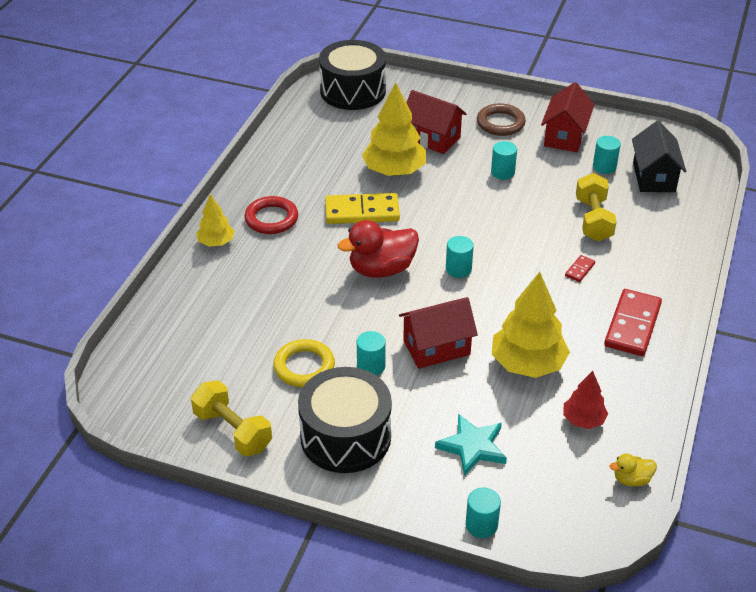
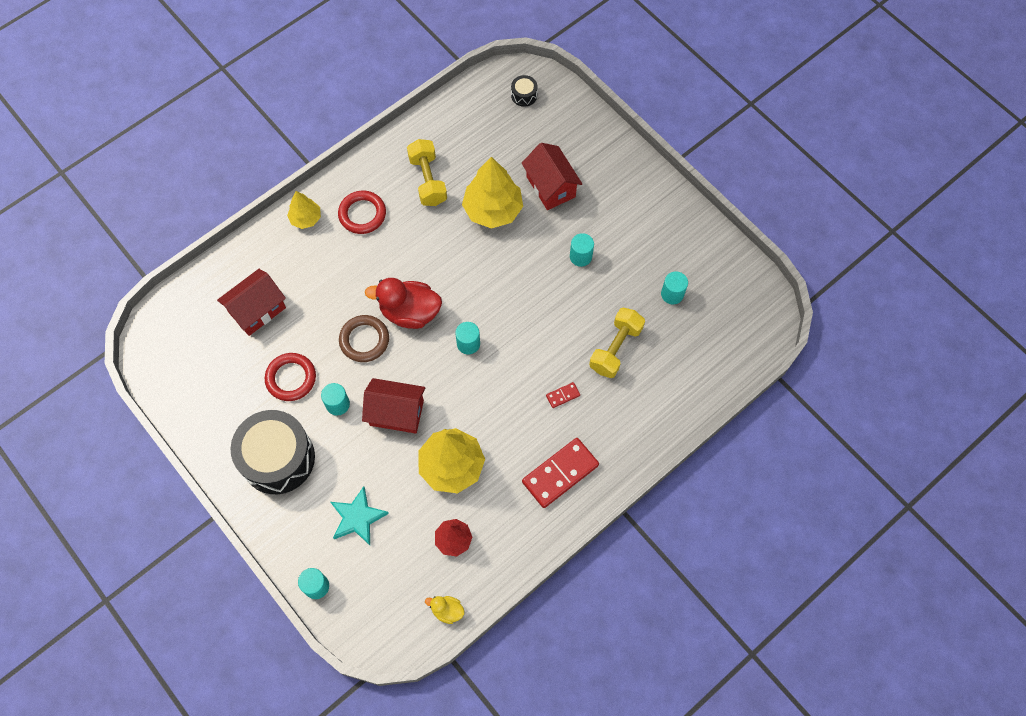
camera: 30 degrees right, 25 degrees up
(233, 431) = (207, 410): yellow dumbbell -> yellow dumbbell (428, 180)
(304, 367) = (291, 378): yellow ring -> red ring
(353, 91) = (524, 95): black drum -> black drum, size x0.41
(362, 212) = (436, 242): yellow domino -> none
(500, 123) = (622, 197): brown ring -> brown ring (364, 340)
(565, 136) = (666, 241): red house -> red house (257, 310)
(653, 177) = (705, 328): black house -> none

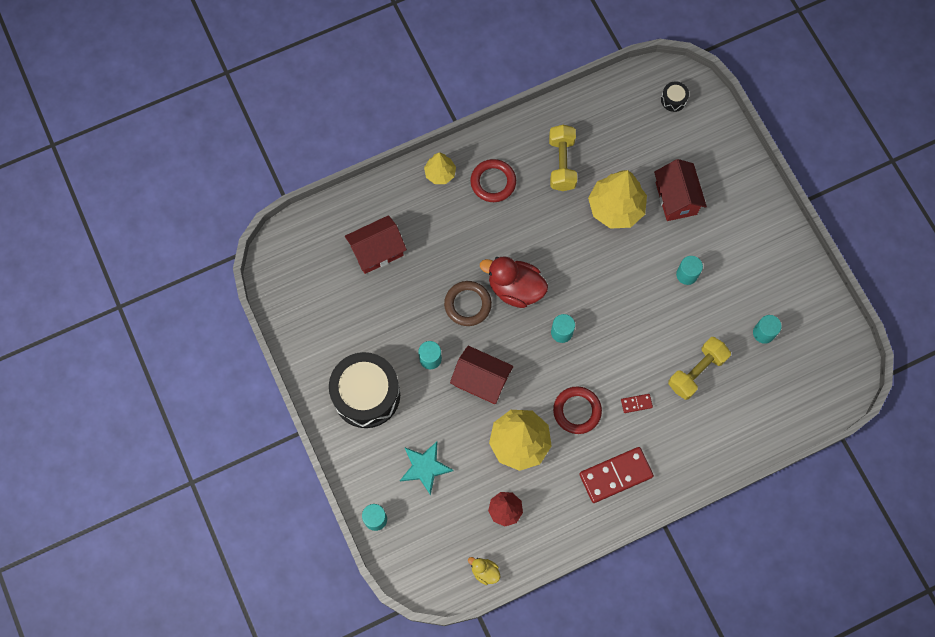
camera: 15 degrees right, 5 degrees up
(291, 378) = (394, 323): red ring -> red ring (577, 411)

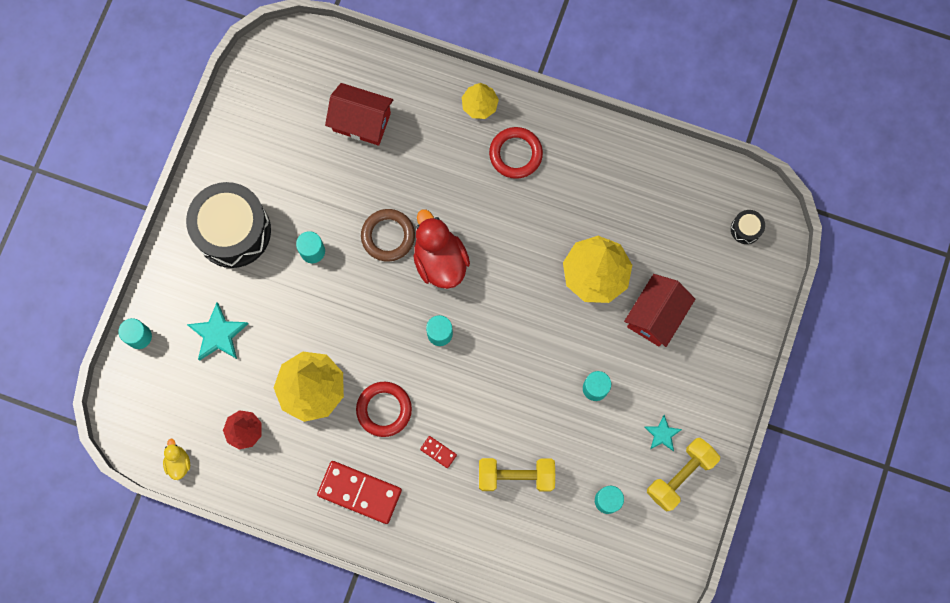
camera: 45 degrees right, 5 degrees up
(481, 380) = (334, 309): red house -> none
(562, 164) = (590, 193): yellow dumbbell -> yellow dumbbell (680, 476)
(753, 263) = (662, 434): none -> turquoise star

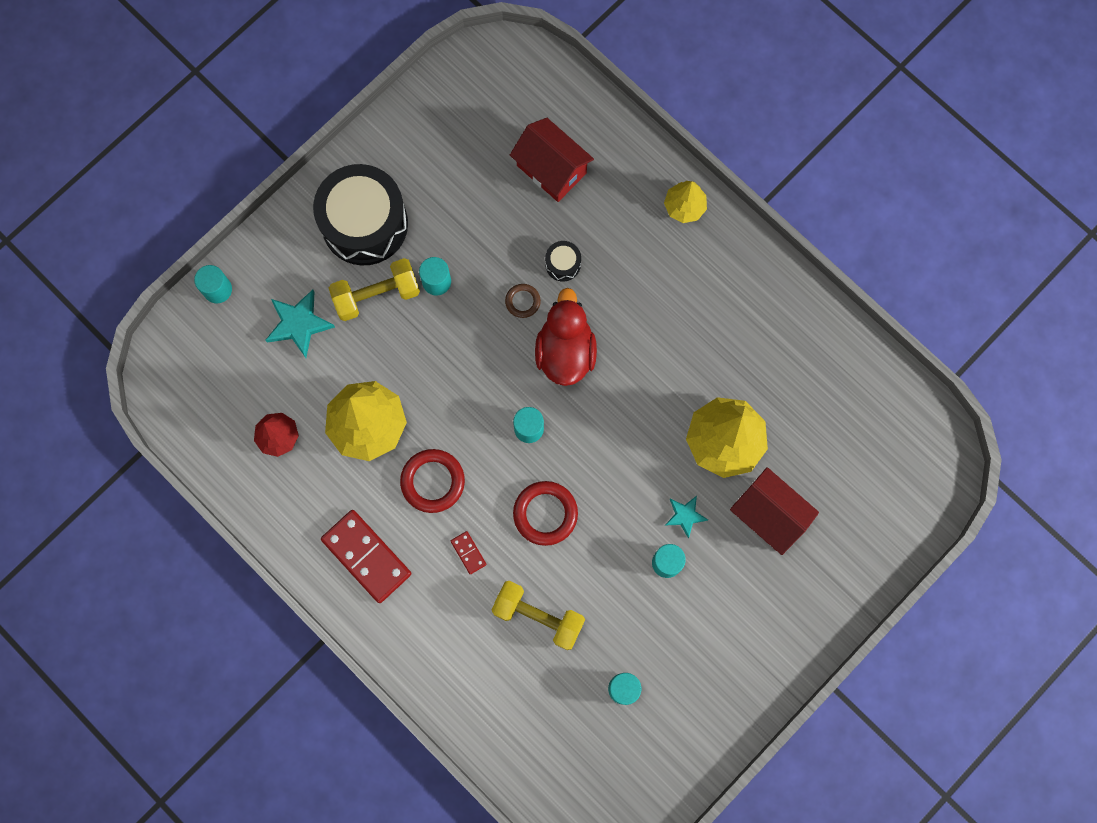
camera: 25 degrees right, 0 degrees up
(178, 462) = (196, 438): yellow duck -> none
(388, 236) = (522, 301): brown ring -> brown ring, size x0.57
(515, 154) = (698, 275): red ring -> red ring (545, 514)
(655, 315) = (768, 515): red house -> red house turned 75 degrees clockwise
(662, 434) = (716, 645): turquoise star -> turquoise star (685, 516)
(680, 476) = (715, 699): yellow dumbbell -> yellow dumbbell (377, 295)
(746, 229) = (911, 467): black drum -> black drum (563, 264)

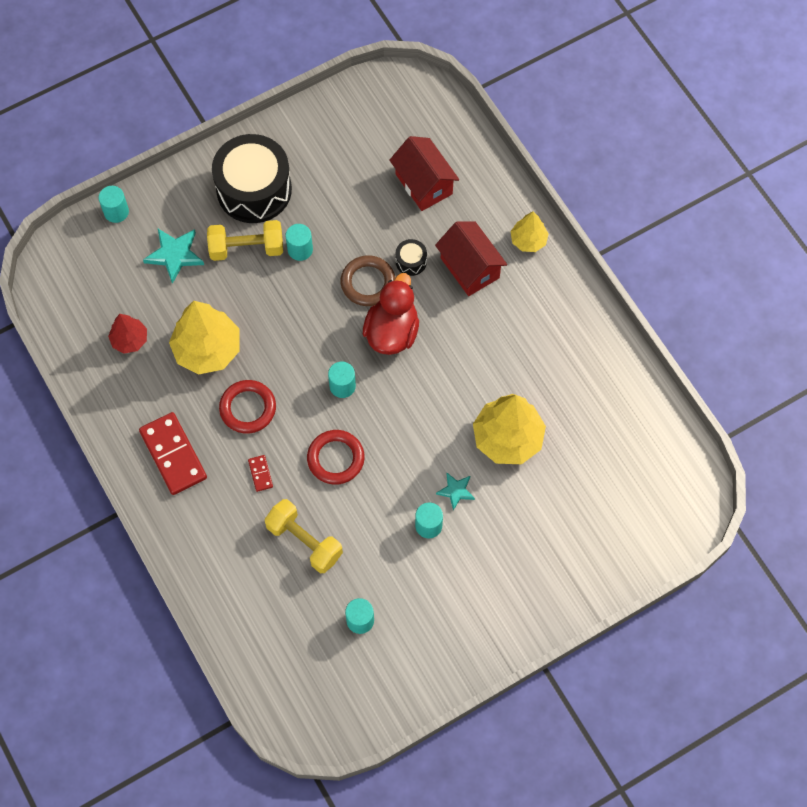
camera: 15 degrees right, 10 degrees down
(522, 301) = (368, 283): brown ring -> brown ring, size x1.77
(768, 515) = (529, 509): red house -> red house (469, 268)

